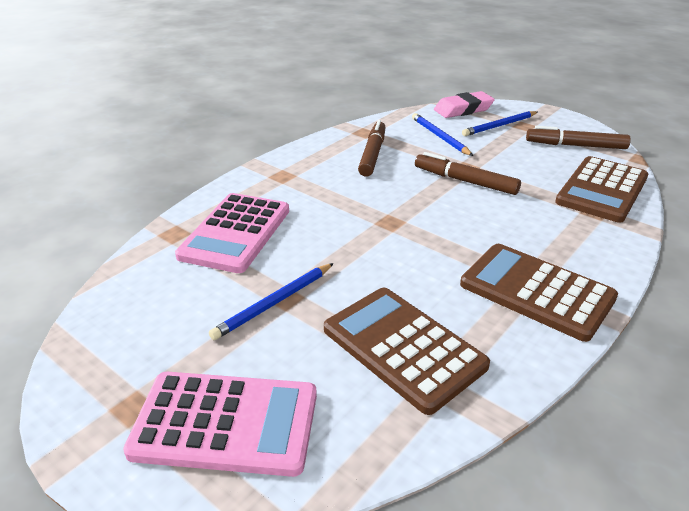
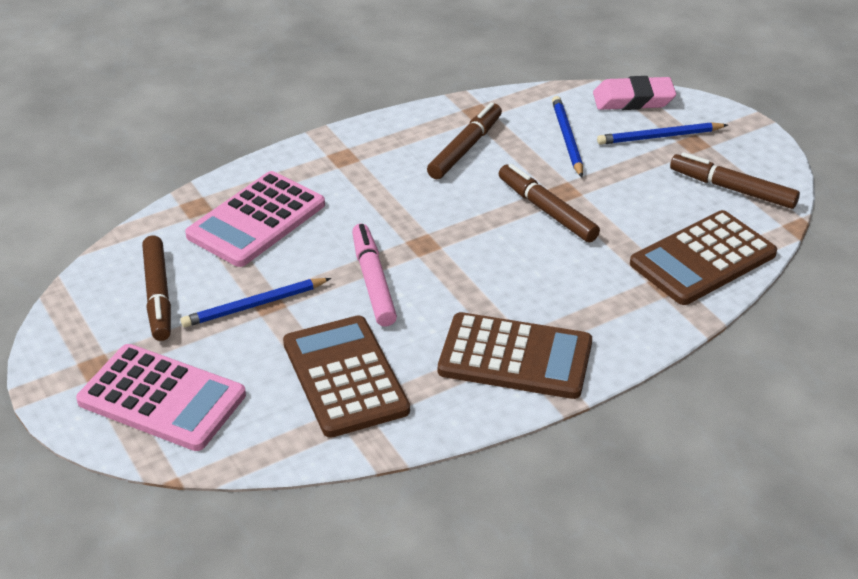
camera: 20 degrees right, 5 degrees up
(172, 316) = (158, 295): none -> brown marker
(369, 259) = (373, 281): none -> pink marker
(536, 291) = (515, 357): brown calculator -> brown calculator turned 135 degrees clockwise

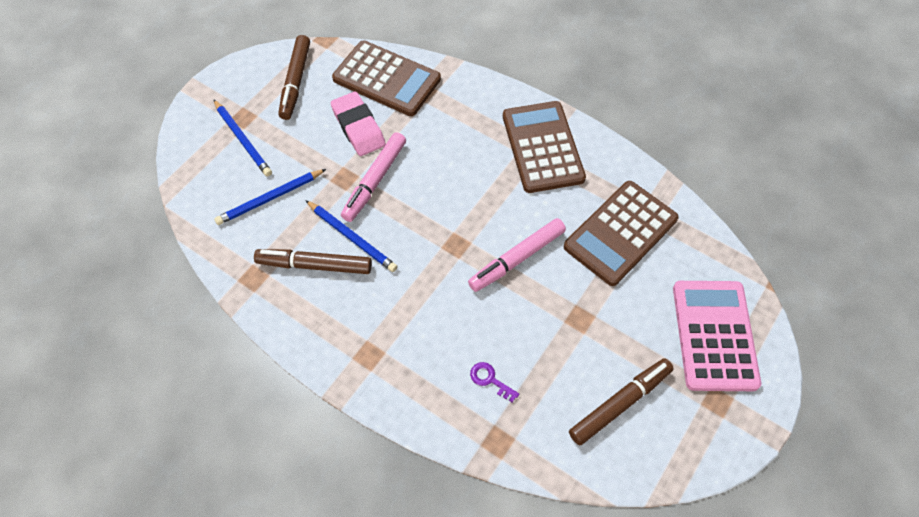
camera: 115 degrees left, 20 degrees up
(254, 305) = (589, 325): blue pencil -> blue pencil (352, 237)
(256, 220) = (490, 380): pink calculator -> purple key
(547, 210) = (375, 181): brown marker -> pink marker
(633, 100) = (192, 171): pink eraser -> pink eraser (358, 127)

